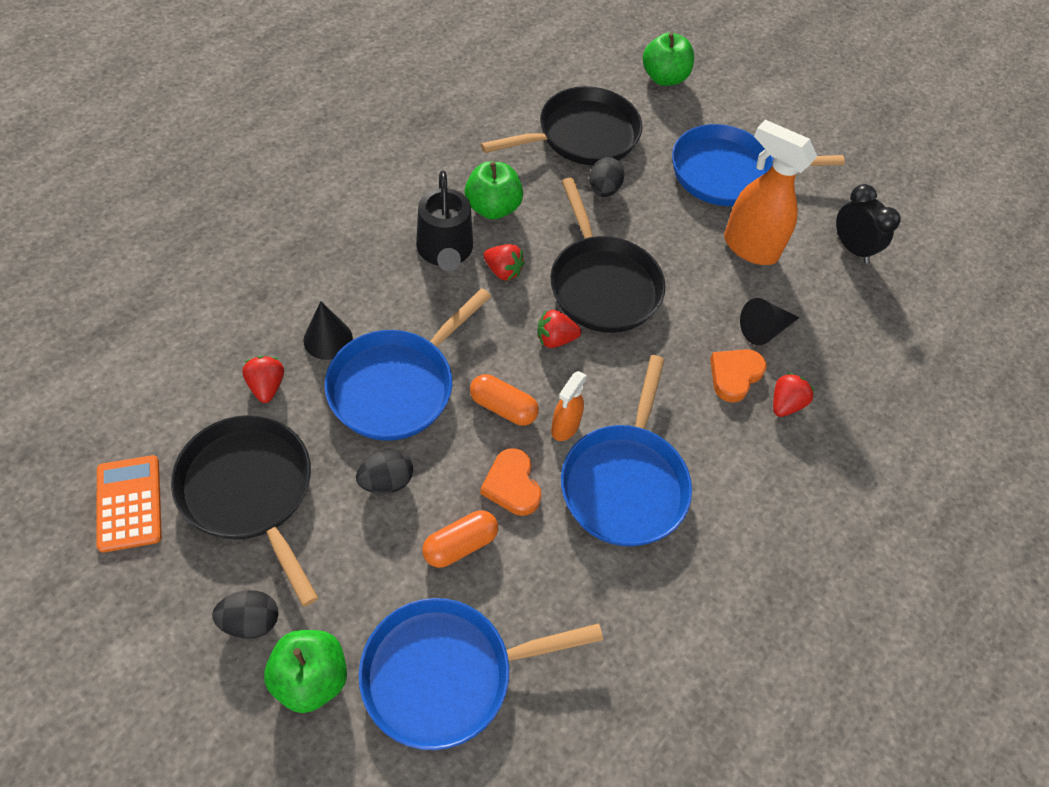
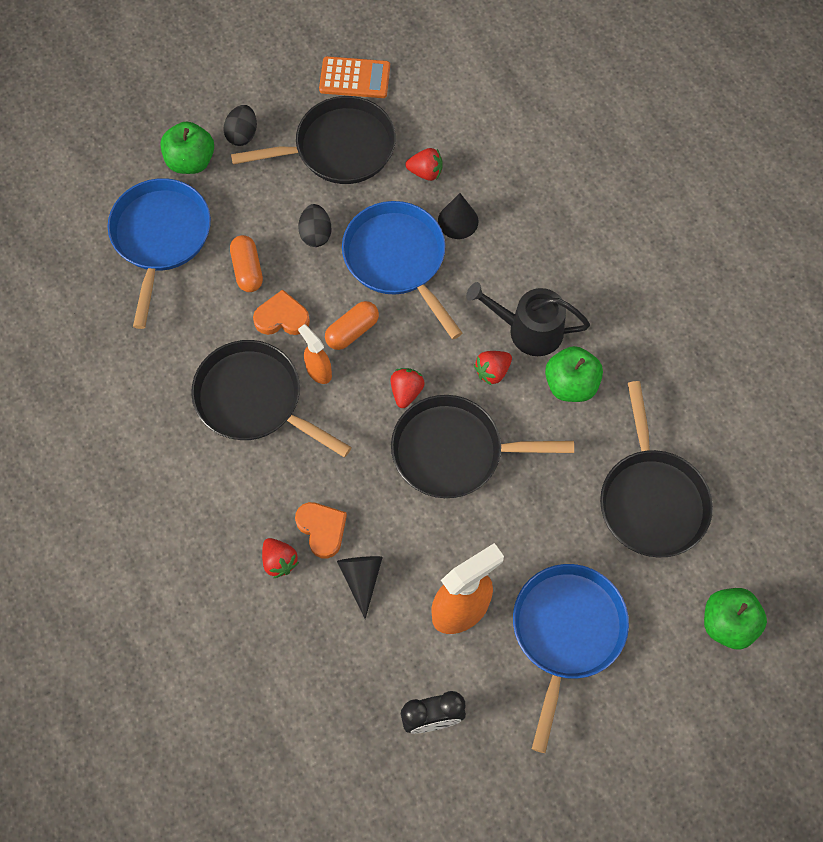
camera: 115 degrees right, 10 degrees up
(603, 190) = (571, 495): black egg -> none
(625, 482) = (254, 399): blue pan -> black pan

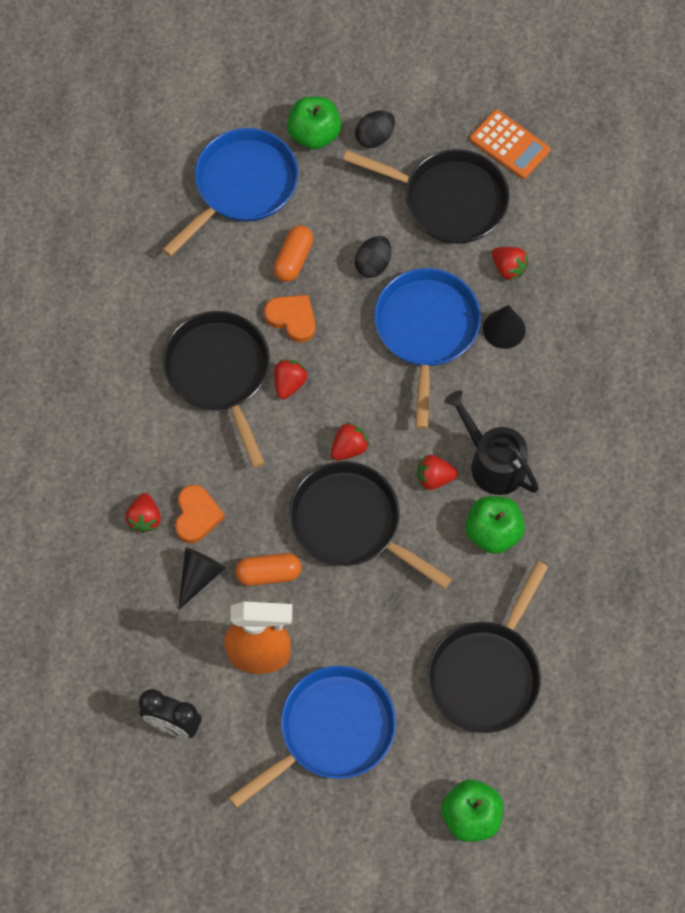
camera: 35 degrees right, 0 degrees up
(318, 371) = (289, 383): orange spray bottle -> red strawberry
(352, 331) = (342, 367): orange capsule -> orange capsule (268, 573)

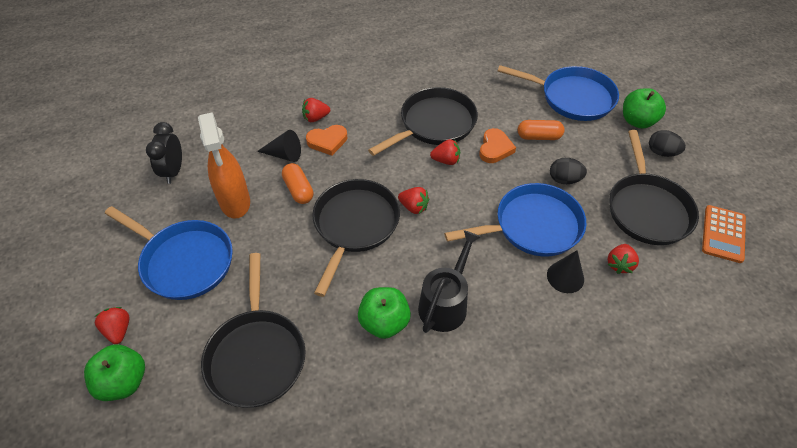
camera: 70 degrees right, 15 degrees down
(434, 478) = (414, 267): red strawberry -> red strawberry (118, 330)
(486, 673) = (256, 355): black pan -> black pan turned 105 degrees counterclockwise

